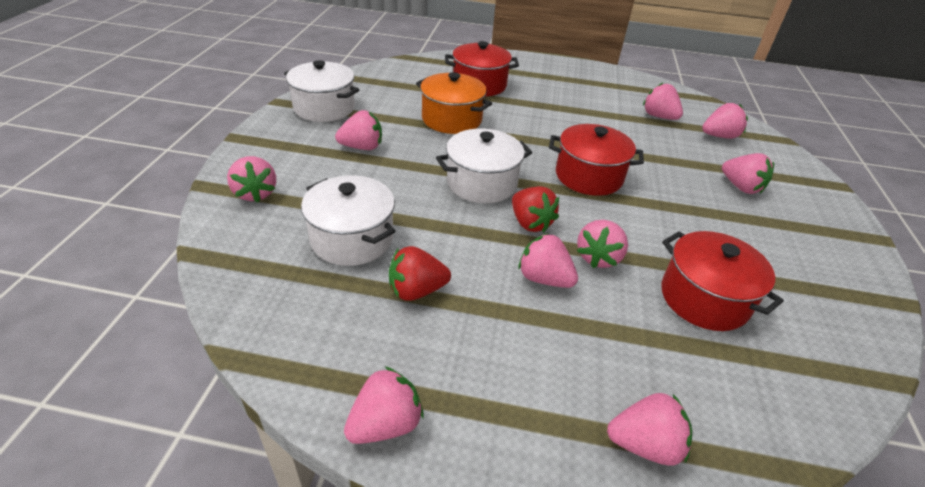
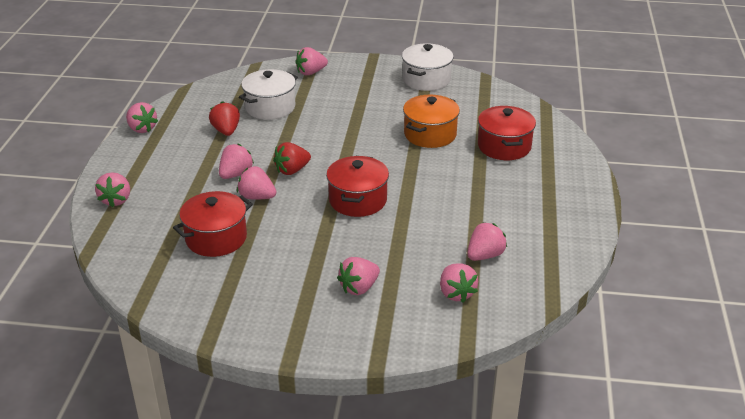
camera: 90 degrees right, 5 degrees down
(362, 147) = (374, 100): pink strawberry -> none
(481, 183) = (338, 150): white pot -> none

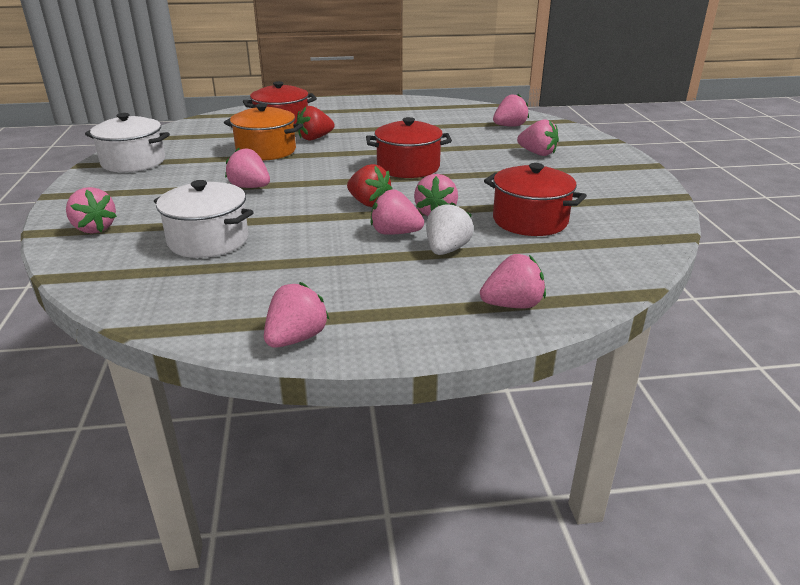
camera: 105 degrees left, 5 degrees down
(197, 190) = (446, 250): none -> white strawberry
(226, 131) = (285, 260): red strawberry -> red strawberry (315, 138)
(485, 255) = (454, 122): pink strawberry -> pink strawberry (250, 187)

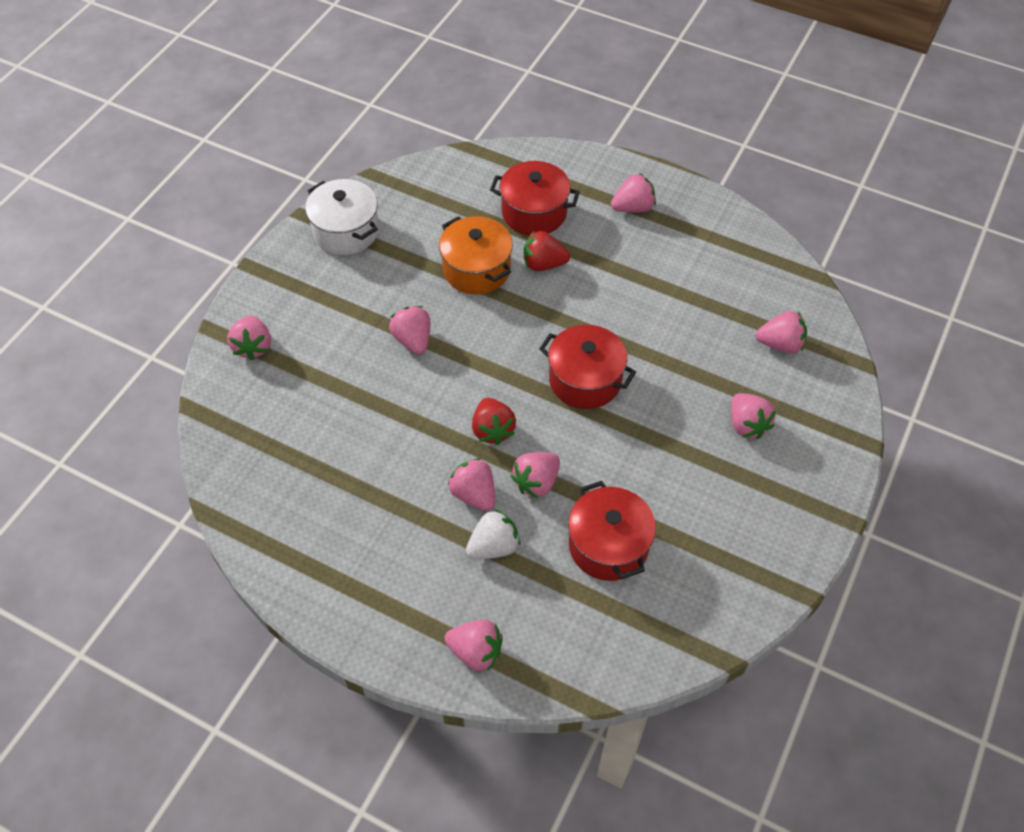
camera: 35 degrees right, 25 degrees up
(208, 240) = (323, 417): white pot -> none
(296, 338) = (299, 590): pink strawberry -> pink strawberry (633, 208)

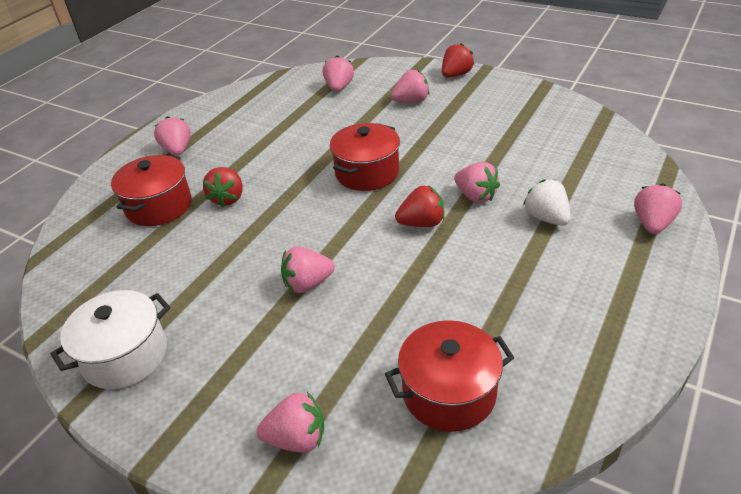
camera: 85 degrees left, 15 degrees down
(474, 494) = (494, 231): pink strawberry -> none
(476, 269) = (221, 242): orange pot -> none
(608, 545) = (529, 159): red pot -> red pot (449, 392)
(825, 480) = (456, 75): none -> red strawberry

